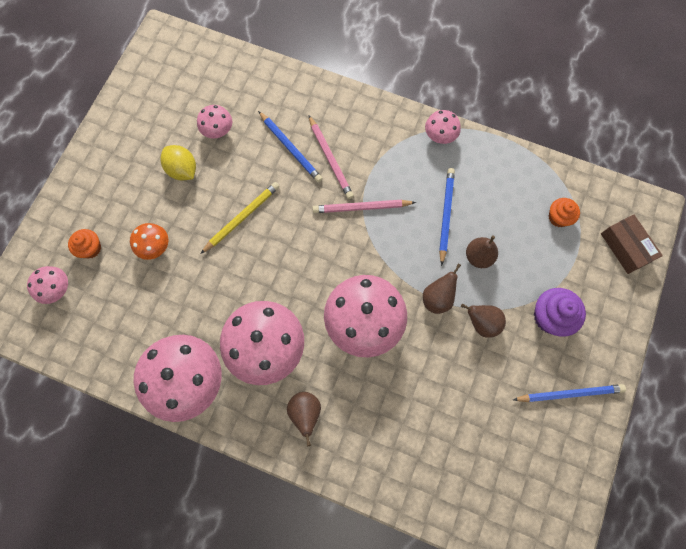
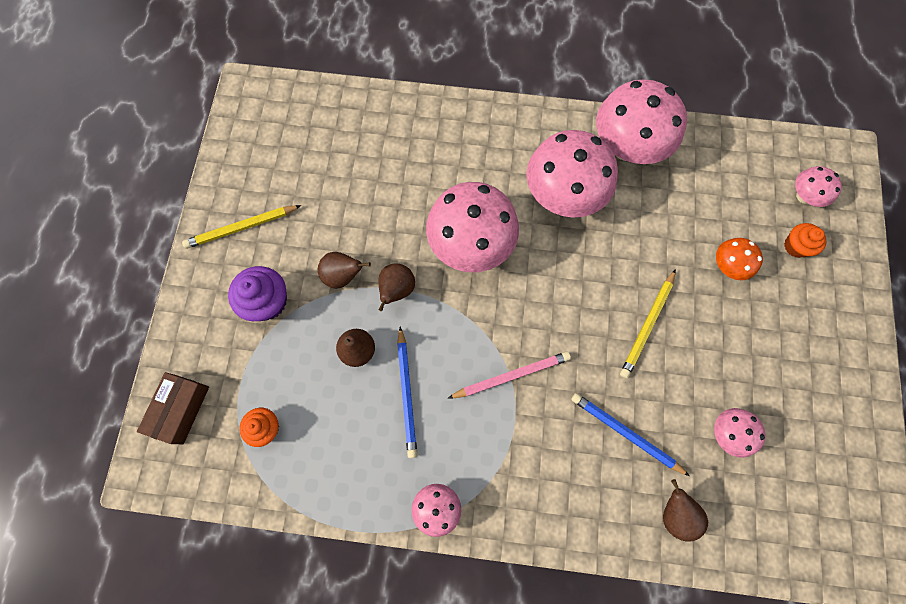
camera: 165 degrees right, 0 degrees up
(182, 170) = (744, 366): yellow lemon -> none
(305, 413) = (504, 147): brown pear -> brown pear (674, 512)
(330, 159) = (570, 432): pink pencil -> none
(569, 393) = (241, 227): blue pencil -> yellow pencil
(625, 247) = (180, 409): brown box -> brown box turned 60 degrees clockwise

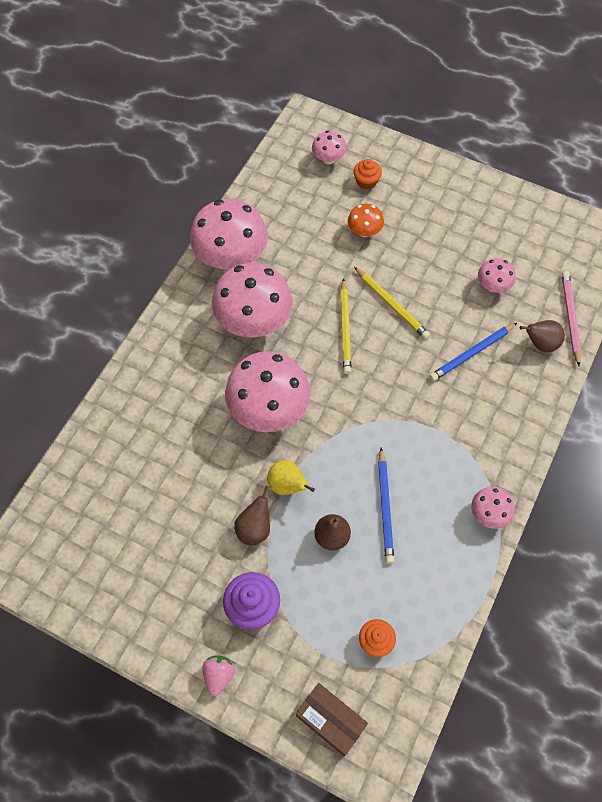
camera: 70 degrees left, 10 degrees down
(197, 295) = (219, 675): none -> pink strawberry
(241, 227) = (164, 611): yellow pencil -> yellow pencil (345, 328)
(397, 290) = (287, 485): brown pear -> yellow pear
(407, 393) = (385, 507): blue pencil -> blue pencil turned 75 degrees clockwise
(511, 376) = (398, 419): pink pencil -> pink pencil (570, 318)

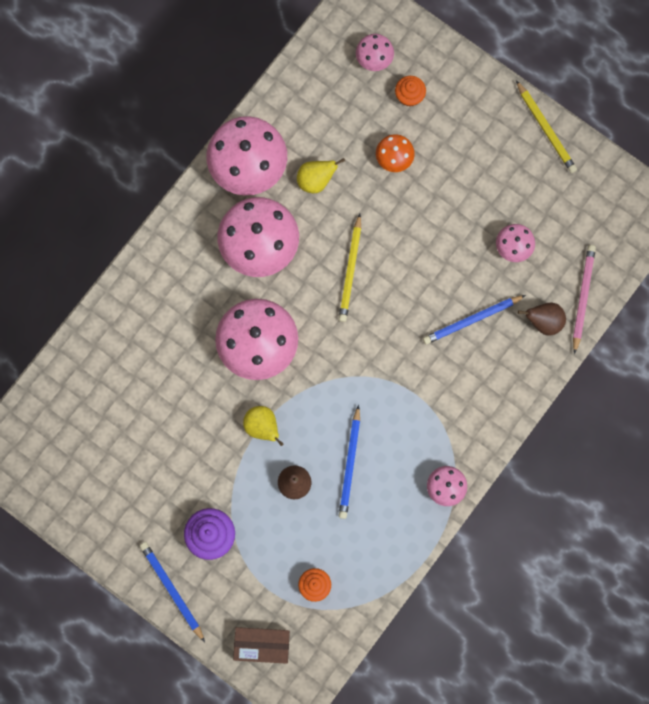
camera: 10 degrees right, 15 degrees up
(219, 675) = (172, 590): pink strawberry -> blue pencil
(255, 528) = (225, 463): brown pear -> none
(296, 259) = (316, 180): none -> yellow pear
(331, 720) = (262, 645): brown box -> brown box turned 45 degrees counterclockwise
(391, 305) = (403, 251): yellow pencil -> yellow pencil (545, 129)

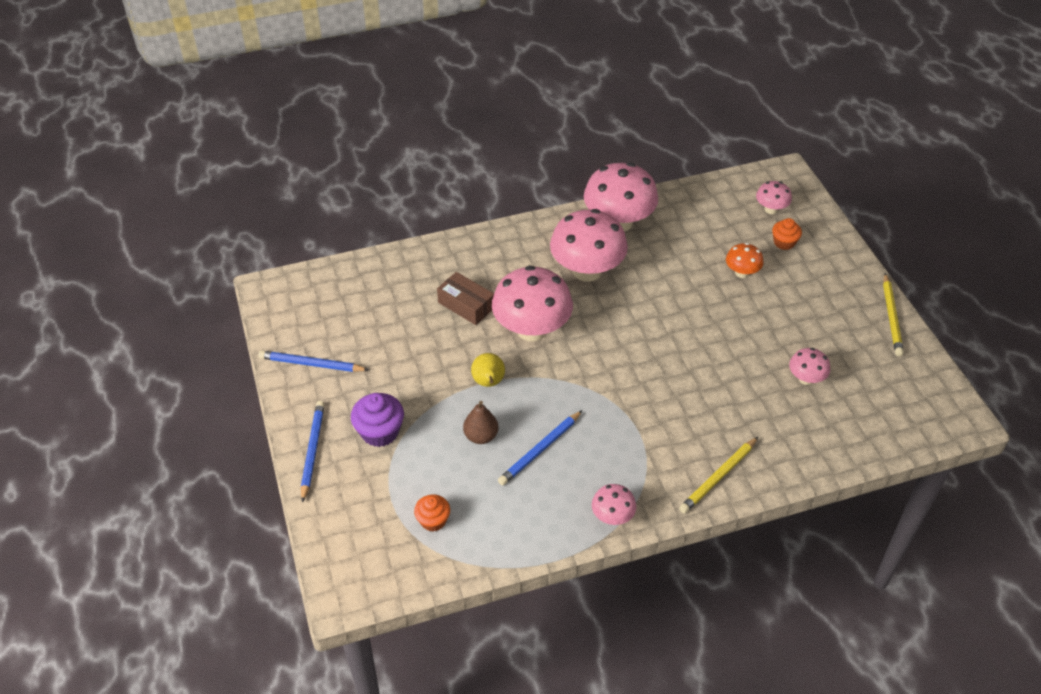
camera: 35 degrees right, 30 degrees down
(262, 645) = (347, 538): brown box -> brown box (466, 305)
(316, 180) = (666, 255): yellow pear -> none
(350, 270) = (649, 322): yellow pencil -> yellow pencil (718, 477)
(472, 320) = (731, 408): blue pencil -> blue pencil (311, 364)
(543, 321) = (798, 444): brown pear -> none
(582, 297) = (848, 447): pink pencil -> none

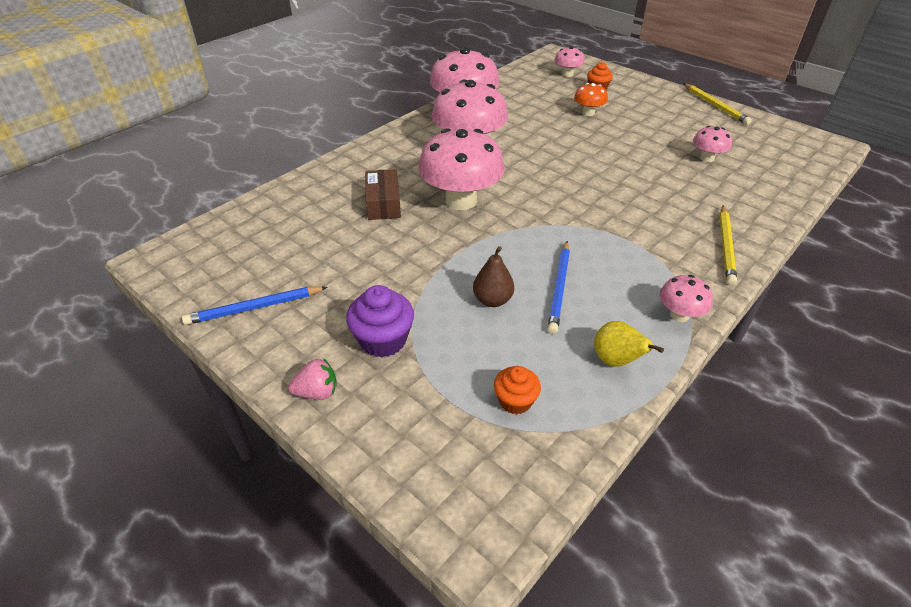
camera: 30 degrees left, 5 degrees down
(312, 451) = (317, 392): blue pencil -> pink strawberry
(466, 305) = (383, 203): brown box -> brown box turned 75 degrees clockwise
(488, 383) = (459, 254): yellow pear -> yellow pear (616, 361)

